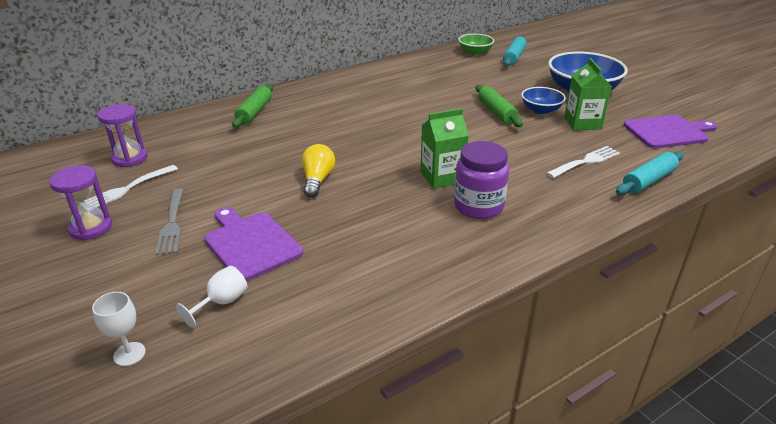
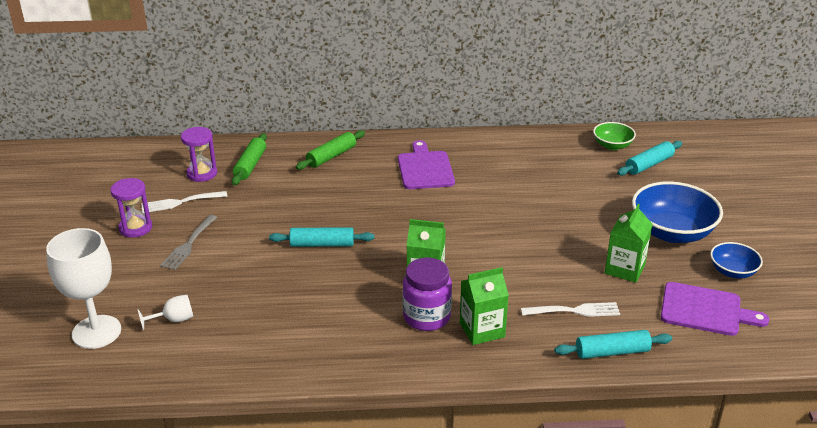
camera: 30 degrees right, 0 degrees up
(129, 354) = (96, 332): white goblet -> white goblet, size x2.19
(250, 243) = (227, 282): purple cutting board -> purple cutting board (425, 168)
(317, 180) = (322, 244): yellow light bulb -> turquoise rolling pin
(496, 112) = (550, 228): green rolling pin -> green rolling pin (250, 165)
(535, 200) = (482, 330): none -> green carton
(541, 110) = (599, 240): blue bowl -> blue bowl (732, 271)

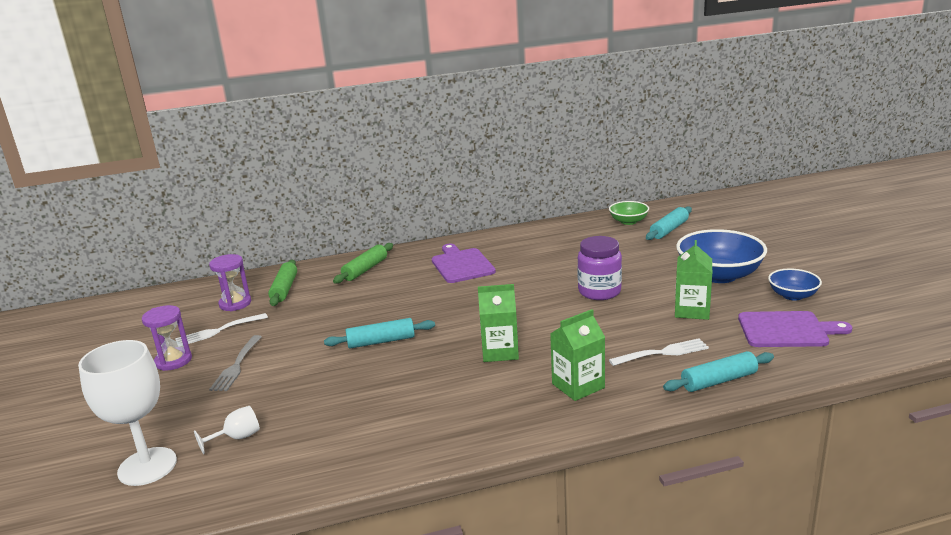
camera: 10 degrees left, 10 degrees down
(426, 317) = (515, 385): purple jar -> purple jar (599, 292)

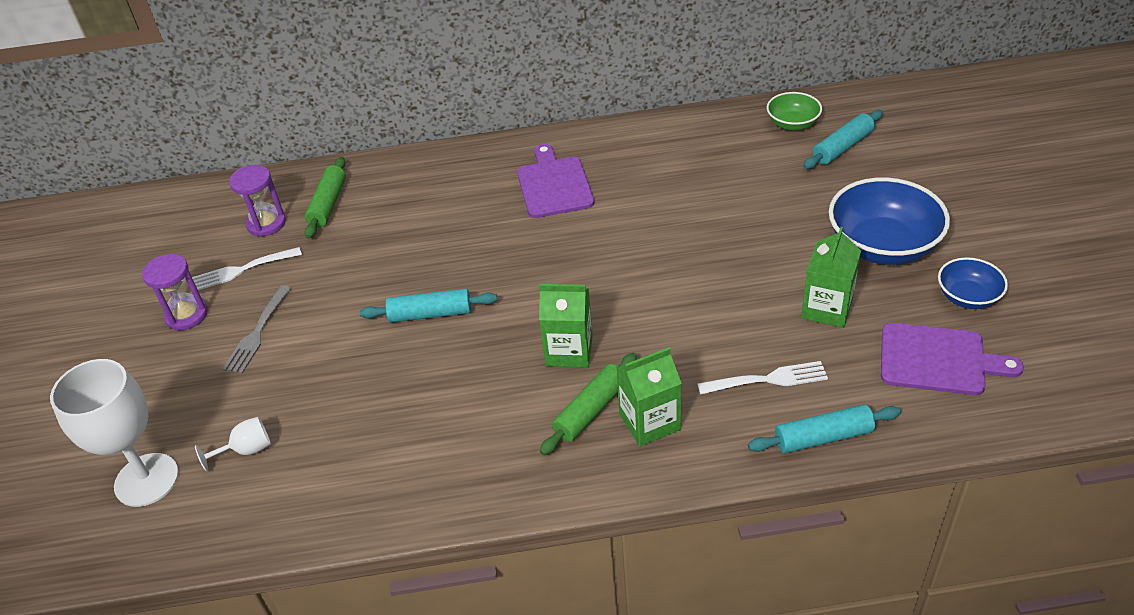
camera: 10 degrees right, 20 degrees up
(365, 269) = (431, 179): green rolling pin -> green rolling pin (590, 410)
(599, 292) = (718, 258): purple jar -> none

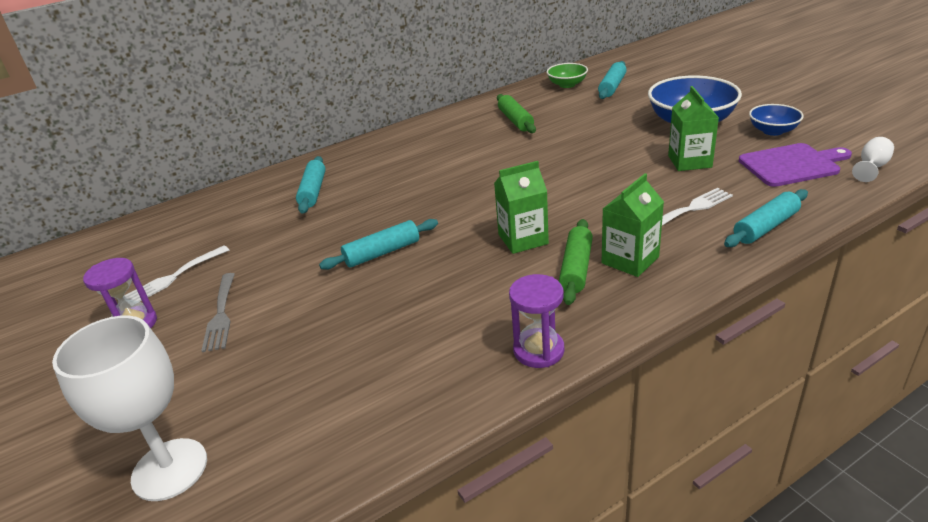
camera: 25 degrees left, 10 degrees down
(246, 450) = (271, 404): white goblet -> white goblet (871, 167)
(266, 223) = (178, 241): purple hourglass -> purple hourglass (538, 350)
(328, 204) = (231, 214): green rolling pin -> green rolling pin (515, 120)
(417, 201) = (313, 191): none -> turquoise rolling pin
(554, 185) = (421, 154): purple cutting board -> none

